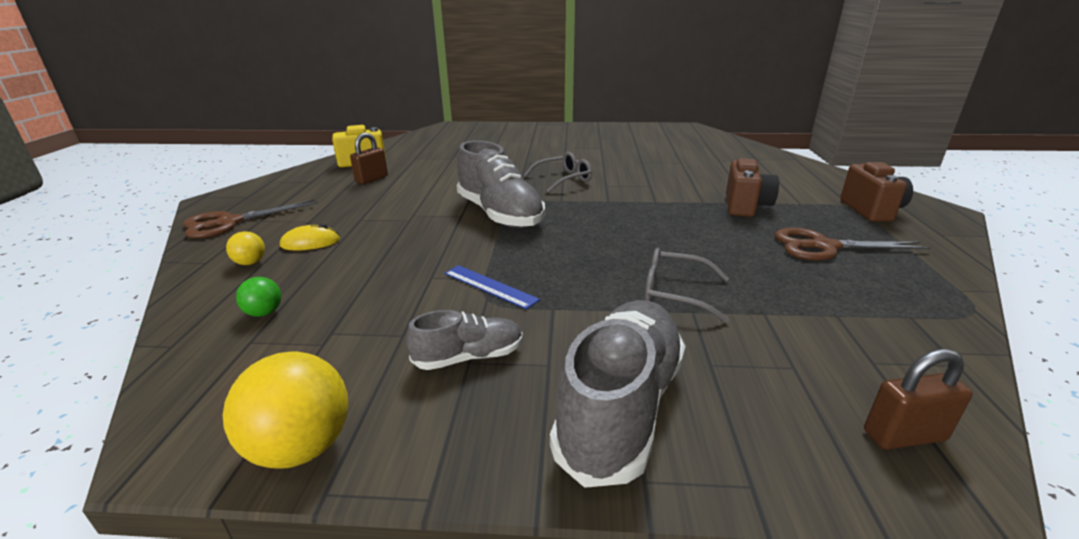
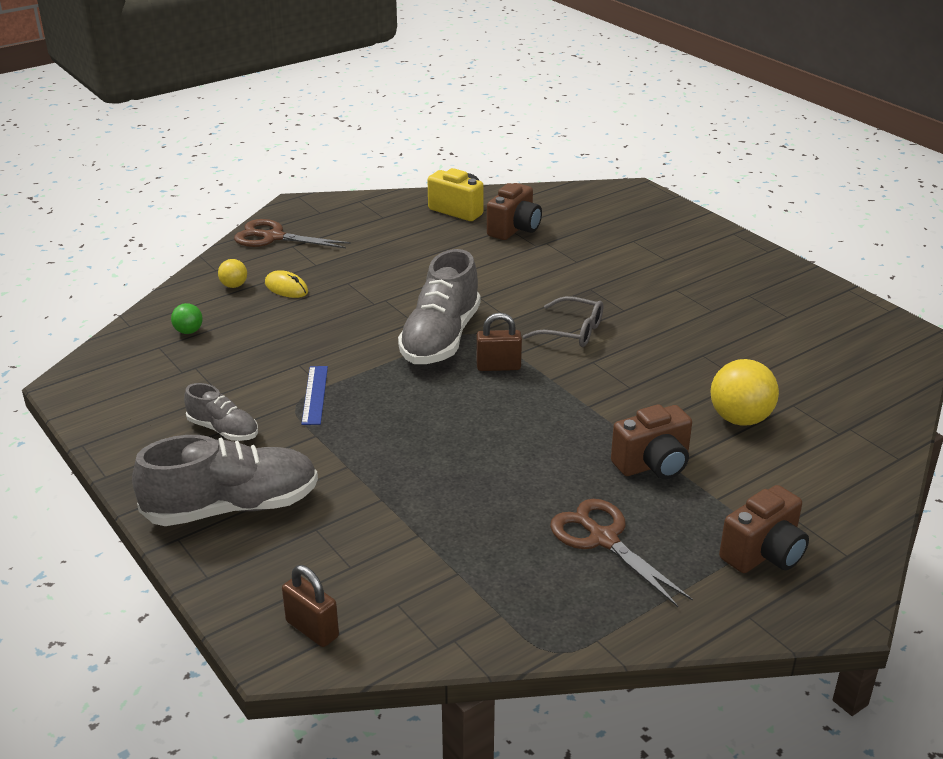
camera: 50 degrees right, 5 degrees up
(302, 447) = (101, 419): yellow ball -> yellow ball (740, 419)
(371, 179) = (427, 239): brown padlock -> brown padlock (498, 367)
(421, 157) = (514, 229): none -> brown camera
(674, 293) = (401, 481): grey glasses -> none

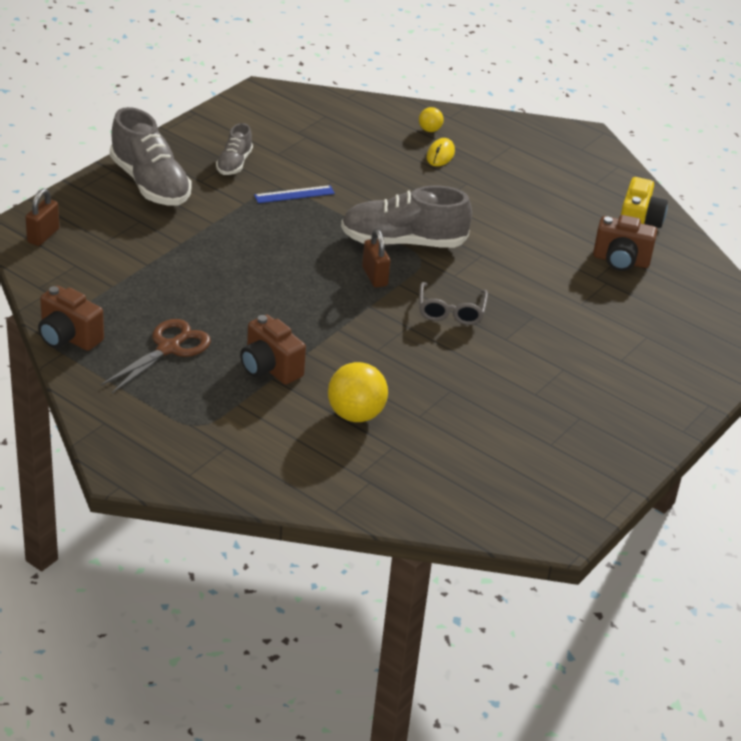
camera: 70 degrees right, 5 degrees up
(188, 331) = (352, 123): green ball -> none
(273, 237) = (520, 133): brown scissors -> none
(763, 554) = (176, 429): brown camera -> brown camera (68, 338)

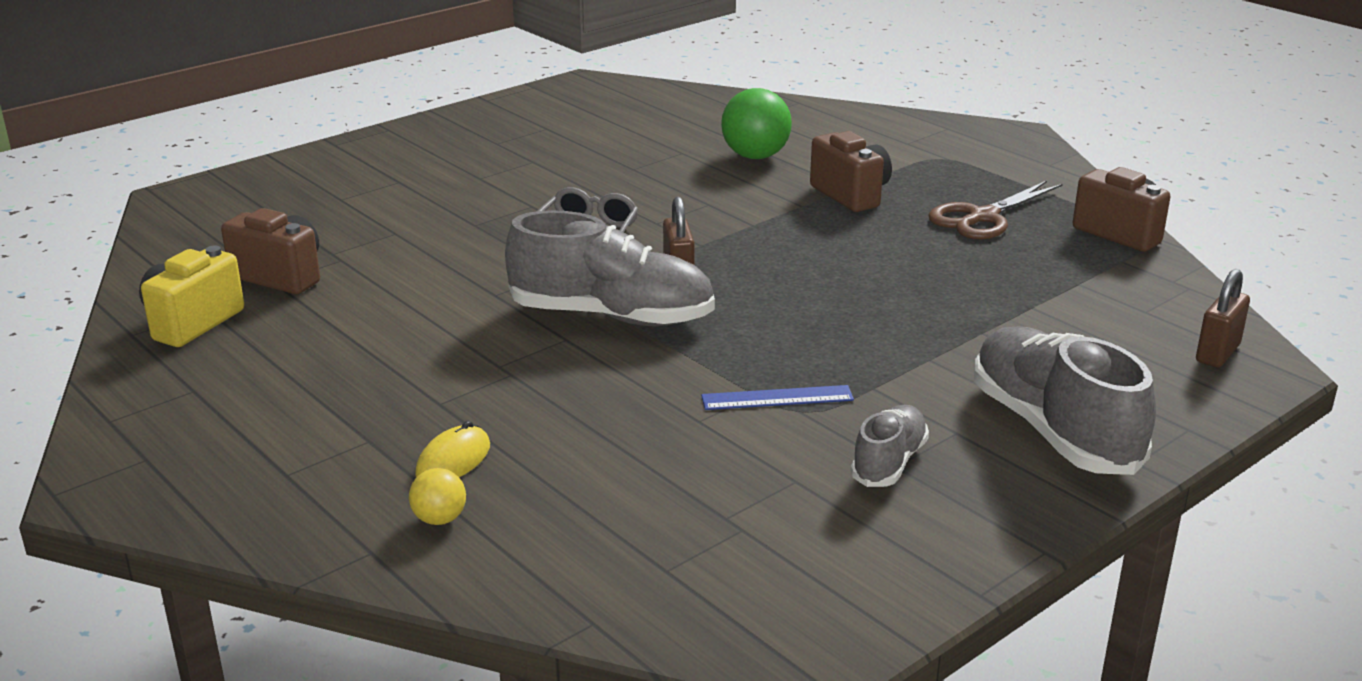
camera: 165 degrees left, 10 degrees down
(355, 414) = (755, 156): yellow ball -> green ball

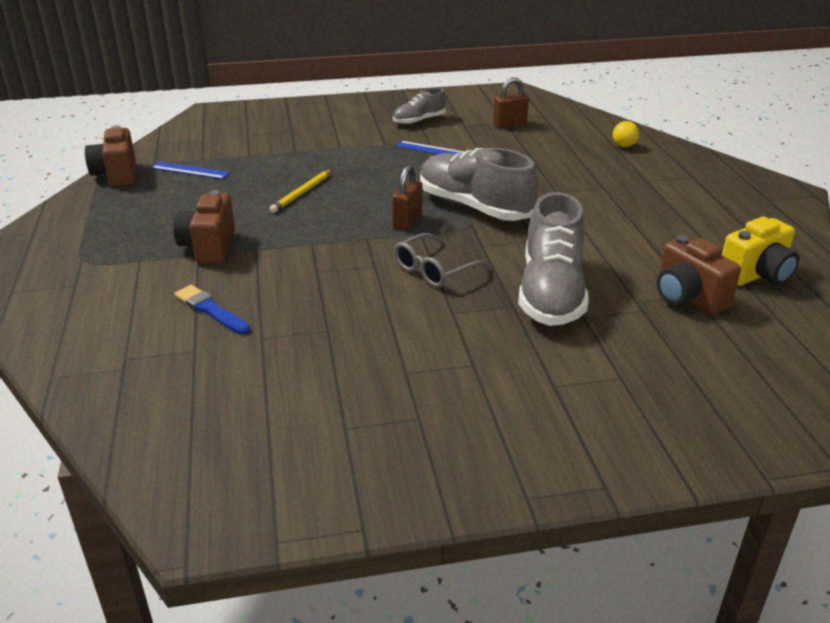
camera: 150 degrees left, 5 degrees up
(453, 460) = (608, 163): yellow mouse -> none
(755, 156) = (211, 310): green ball -> blue brush
(859, 274) = (302, 193): none -> yellow pencil
(983, 217) = (165, 206): brown scissors -> none
(1053, 263) = (190, 170): none -> blue ruler
(1053, 430) = (337, 114): grey shoe -> grey shoe (551, 293)
(1217, 353) = (215, 119): brown padlock -> brown padlock (509, 124)

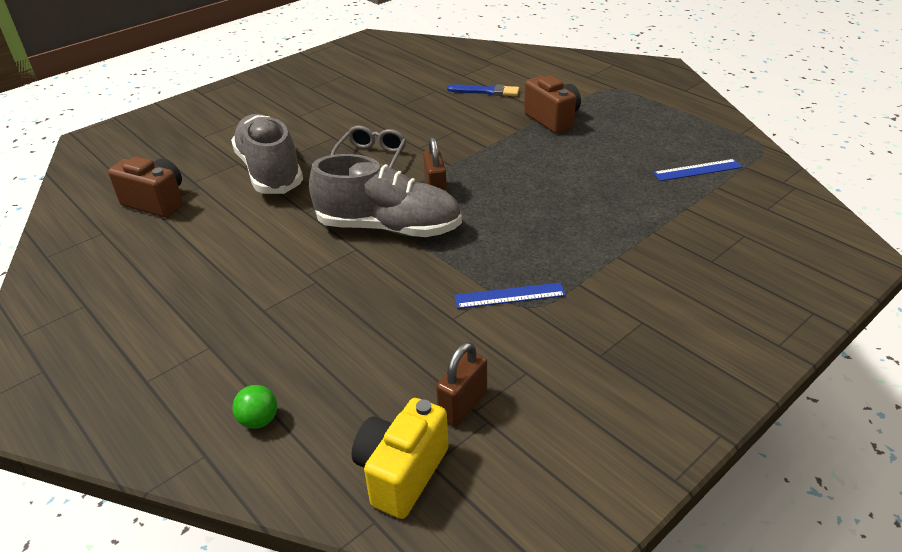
camera: 150 degrees right, 5 degrees up
(117, 175) = (741, 143): brown camera -> none
(302, 193) = (562, 184): yellow pencil -> none
(419, 121) = (595, 352): grey shoe -> none
(623, 146) = (259, 420): yellow ball -> green ball
(756, 275) = (89, 245): yellow camera -> yellow camera (401, 473)

